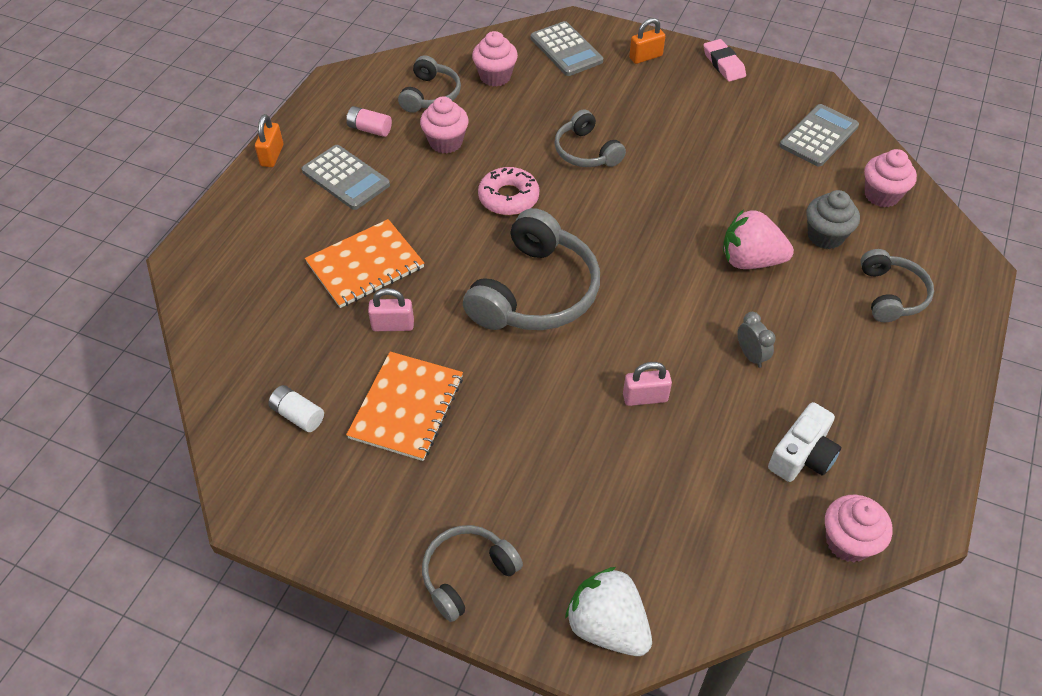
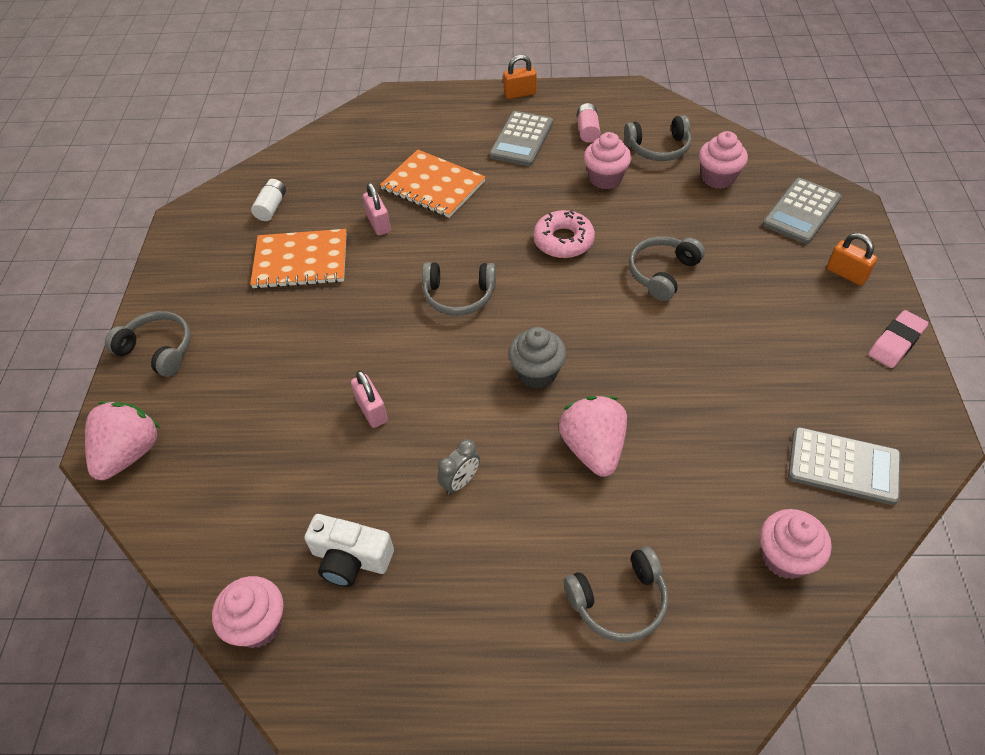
camera: 70 degrees right, 0 degrees up
(534, 292) = (459, 295): grey headphones -> grey headphones, size x0.57
(607, 626) = (130, 453): white strawberry -> pink strawberry
(825, 236) = (674, 511): grey cupcake -> grey cupcake (537, 373)

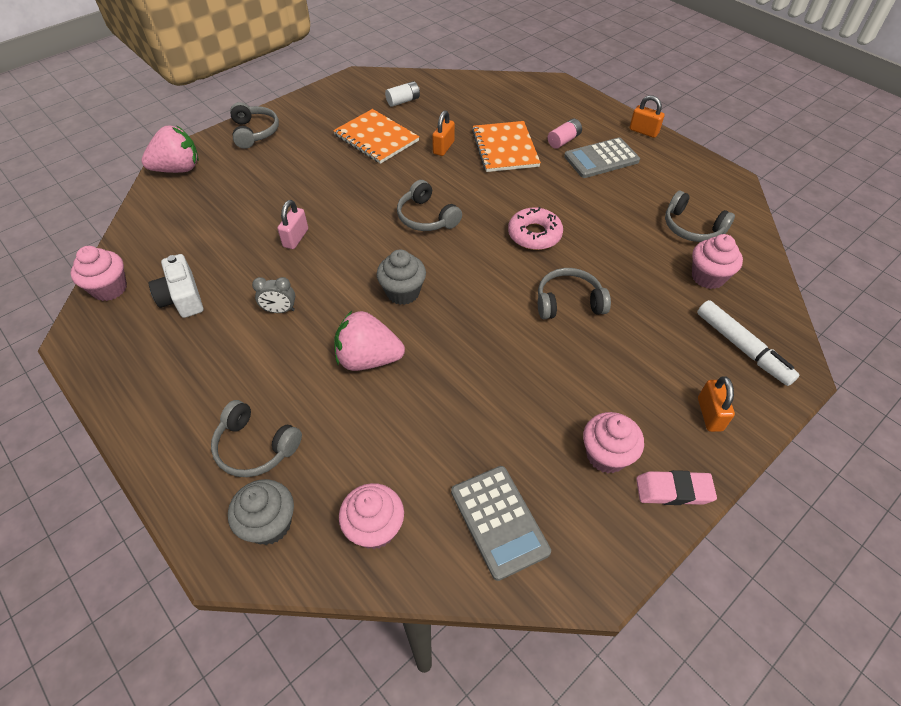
camera: 45 degrees right, 0 degrees up
(378, 224) = (443, 147): pink padlock -> orange padlock
(587, 130) = (656, 183): pink battery -> pink battery (563, 140)
(593, 448) = (368, 359): pink strawberry -> pink strawberry turned 120 degrees counterclockwise
(605, 178) = (621, 219): pink cupcake -> pink cupcake (606, 455)
(718, 639) = (269, 524): none -> grey cupcake
(801, 212) = (741, 347): grey calculator -> white marker

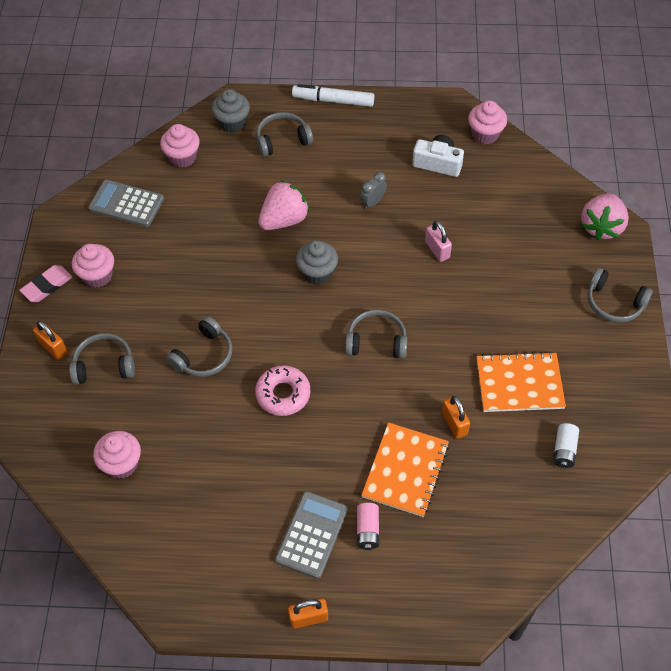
camera: 135 degrees right, 5 degrees up
(505, 148) = (405, 470): orange notebook -> orange notebook turned 75 degrees clockwise
(692, 227) = (168, 511): grey headphones -> grey headphones (104, 365)
(741, 347) = (60, 416): white marker -> white marker (333, 101)

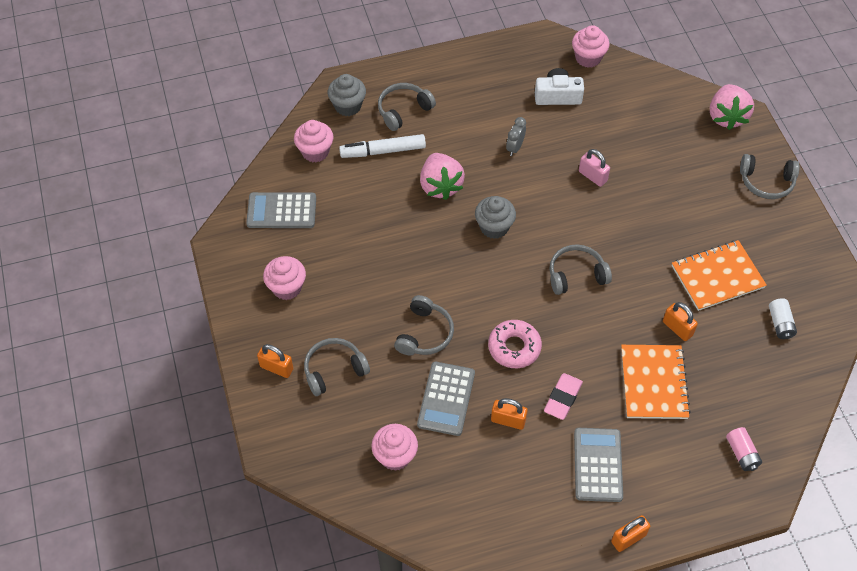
camera: 20 degrees left, 0 degrees up
(47, 286) = (241, 311): pink eraser -> pink eraser (563, 398)
(195, 424) = (446, 399): none -> grey calculator
(244, 463) = (508, 420): none -> orange padlock
(284, 220) = (440, 186): pink strawberry -> pink strawberry turned 135 degrees clockwise
(333, 101) = (434, 61): white marker -> white marker (383, 151)
(367, 530) = (644, 445): pink battery -> pink battery (742, 453)

